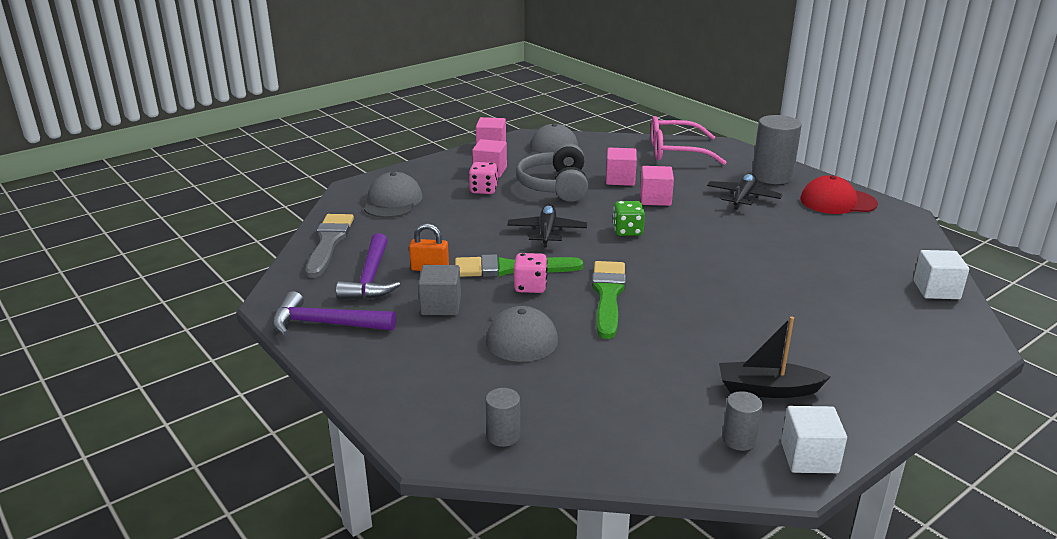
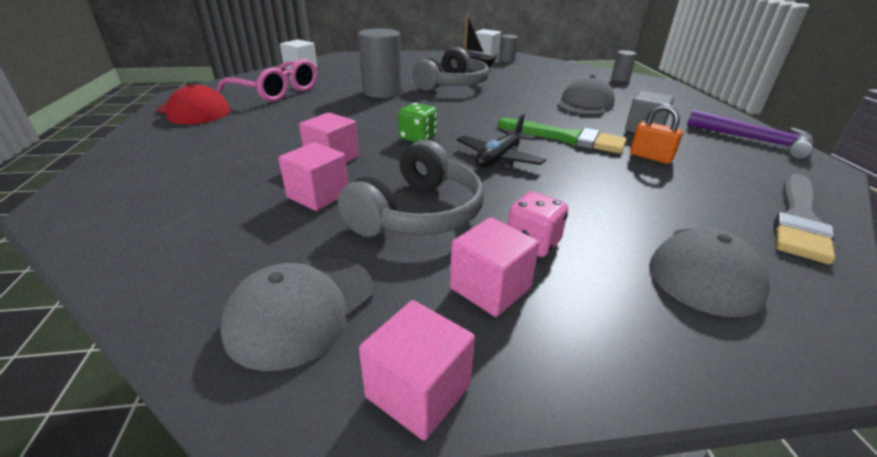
camera: 150 degrees left, 5 degrees up
(371, 278) = (719, 164): purple hammer -> none
(530, 287) = (557, 123): pink dice -> none
(608, 295) = (501, 106): green brush -> none
(676, 151) = (145, 218): pink glasses -> pink glasses (276, 91)
(709, 319) = (452, 85): none -> grey headphones
(743, 197) = (251, 135): black plane -> none
(772, 176) = (163, 145): grey cylinder -> grey cylinder (382, 92)

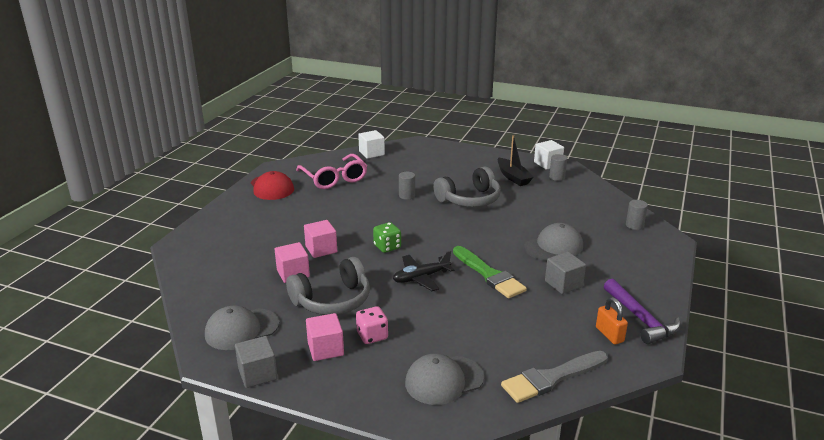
camera: 30 degrees right, 5 degrees down
(382, 92) = (407, 196): grey cylinder -> grey cylinder, size x0.51
(418, 391) = (257, 374): pink cube -> grey cube
(650, 157) = (527, 307): orange padlock -> orange padlock (609, 335)

